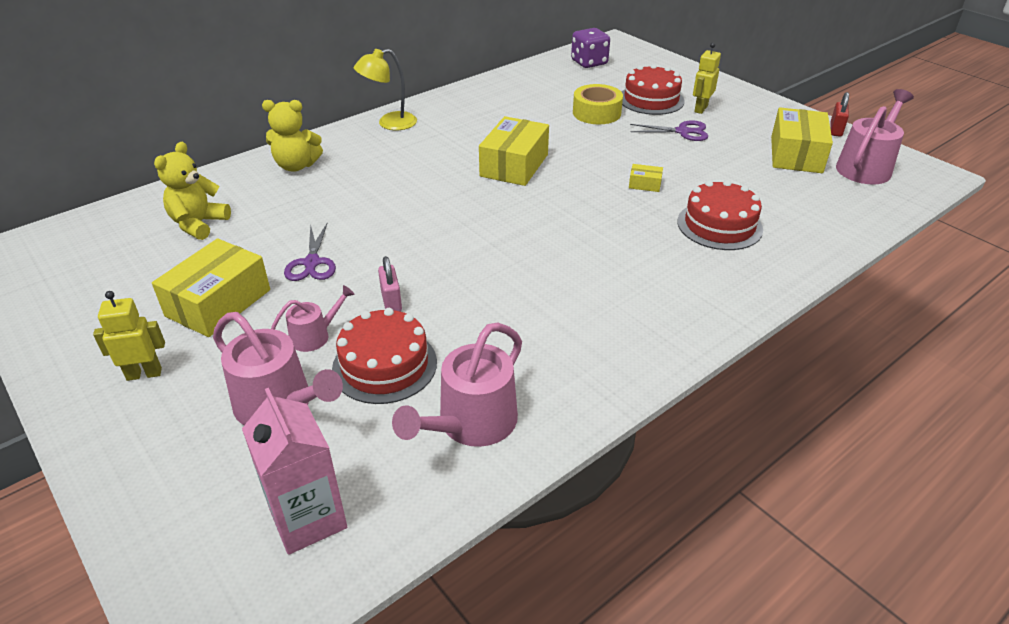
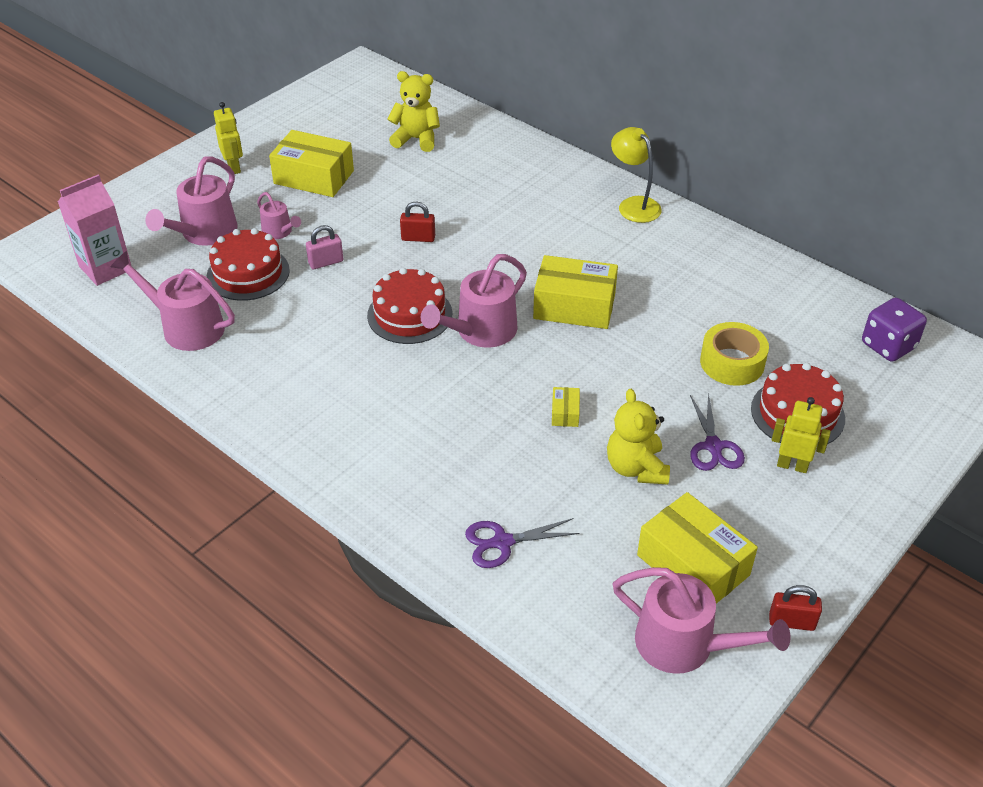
camera: 80 degrees right, 5 degrees up
(296, 166) = (525, 166): yellow teddy bear -> yellow teddy bear (636, 468)
(312, 263) = (372, 210): purple scissors -> purple scissors (502, 542)
(379, 237) = (418, 238): none -> red padlock
(534, 213) = (481, 331): none -> pink watering can
(719, 225) = (493, 478): red cake -> red cake (410, 314)
(796, 154) = (693, 565): yellow box -> yellow box turned 45 degrees clockwise

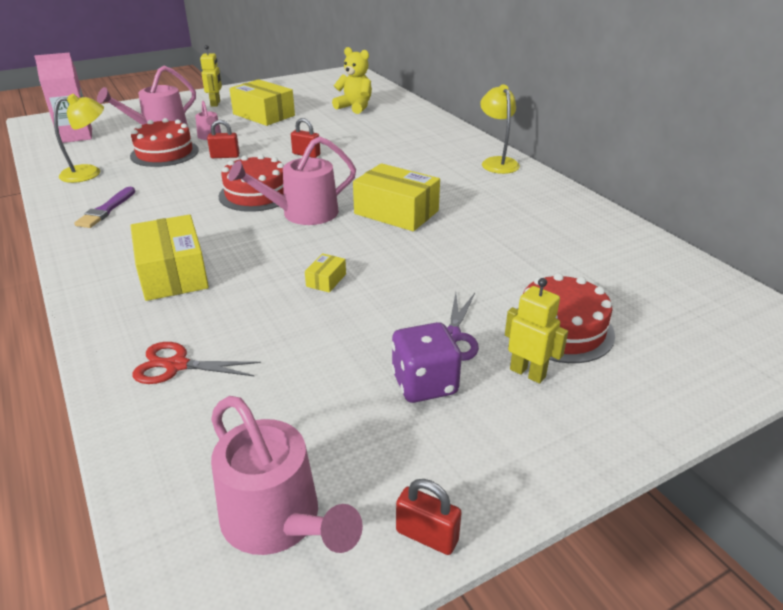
camera: 20 degrees right, 10 degrees down
(186, 327) = (89, 173): pink watering can -> yellow lamp
(262, 379) = (106, 210): none -> purple brush
(326, 262) = (225, 156): pink padlock -> red padlock
(502, 542) = (177, 365): purple scissors -> red scissors
(636, 468) = (358, 336): yellow teddy bear -> none
(693, 565) = (351, 438): yellow box -> yellow box (173, 273)
(732, 362) = (516, 276): yellow tape -> none
(888, 345) = (695, 295): purple dice -> purple dice (424, 384)

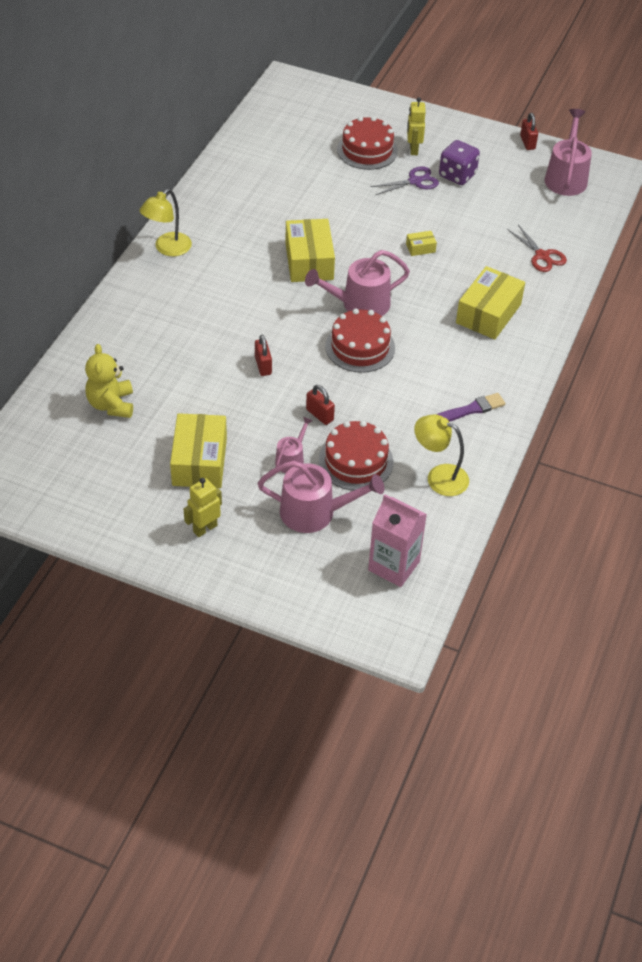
camera: 130 degrees left, 15 degrees up
(303, 213) = (360, 304): pink watering can -> pink watering can turned 135 degrees clockwise

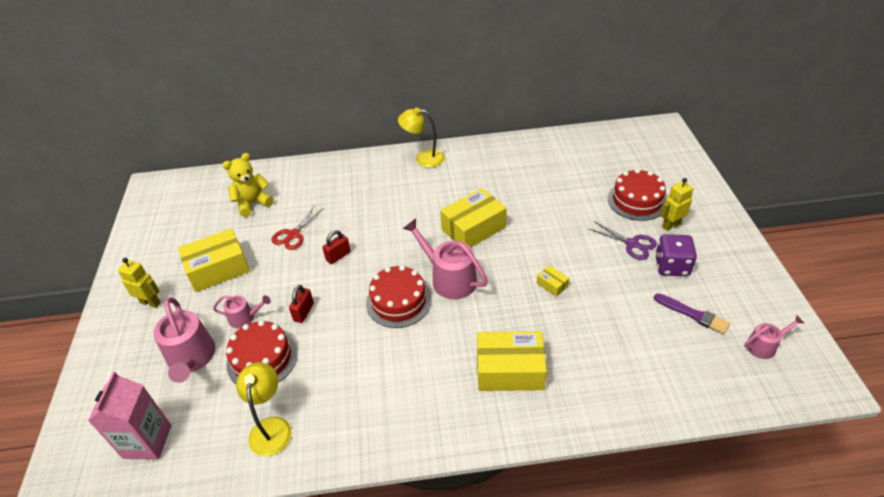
camera: 65 degrees right, 5 degrees down
(470, 410) = (371, 413): purple brush -> purple brush (693, 314)
(527, 142) = (777, 294): red padlock -> none
(542, 256) = (628, 377): red scissors -> red scissors (293, 234)
(566, 177) = (764, 346): pink watering can -> pink watering can, size x0.55

